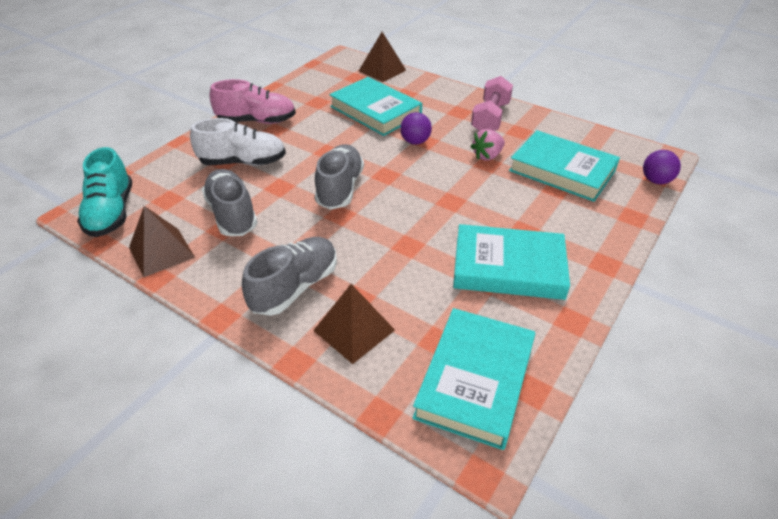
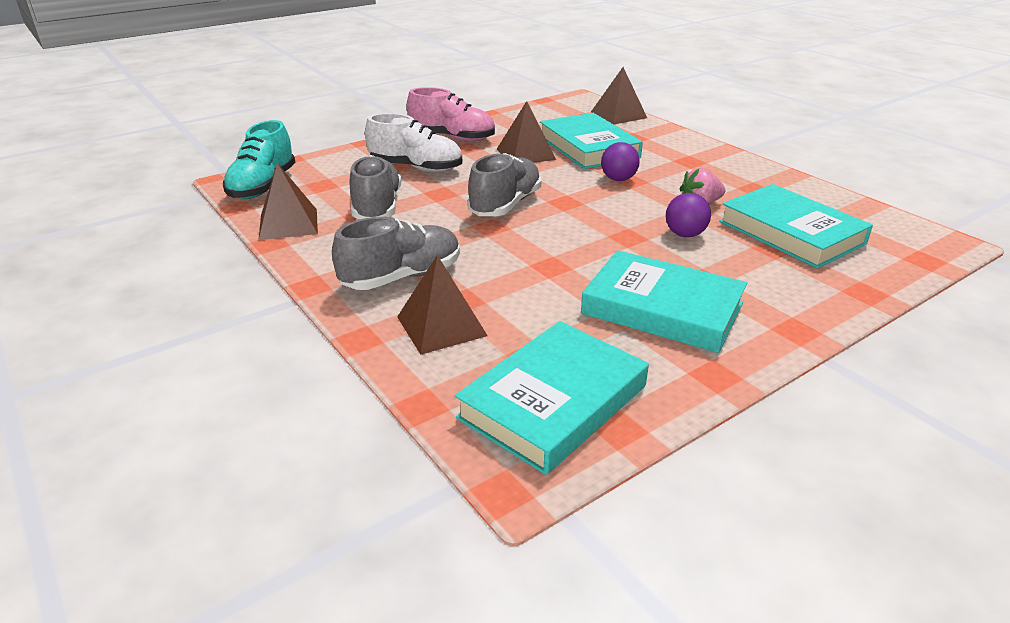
camera: 20 degrees right, 10 degrees down
(328, 128) = (525, 154): none -> brown pyramid
(490, 118) = (725, 172): pink dumbbell -> none
(656, 181) = (921, 263): purple ball -> purple ball (685, 234)

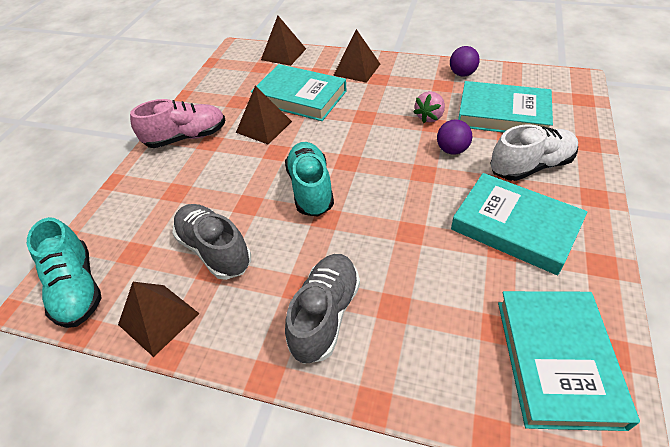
camera: 35 degrees left, 15 degrees up
(416, 168) = (195, 187): white shoe -> white shoe (530, 166)
(441, 326) = (411, 345): brown pyramid -> brown pyramid (357, 69)
(505, 205) = (310, 189): grey shoe -> turquoise shoe
(618, 179) = (355, 119): purple ball -> purple ball (462, 74)
(662, 308) = (515, 227): turquoise book -> turquoise book turned 45 degrees clockwise

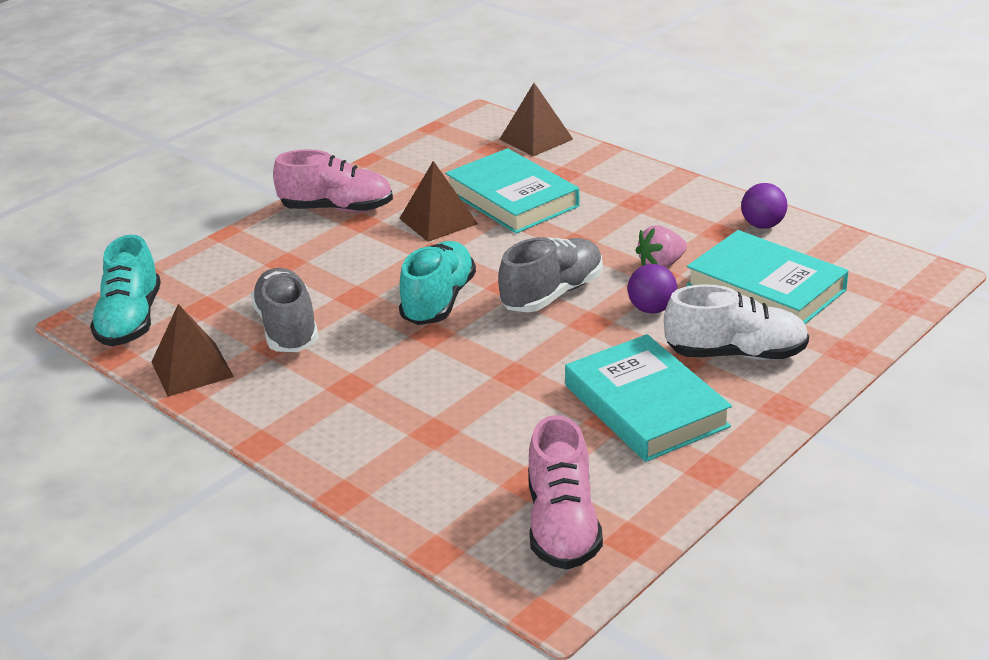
camera: 25 degrees right, 15 degrees down
(325, 315) = (357, 416): grey shoe -> grey shoe (552, 294)
(357, 69) = (619, 183): brown pyramid -> none
(557, 360) = (562, 525): turquoise book -> pink shoe

